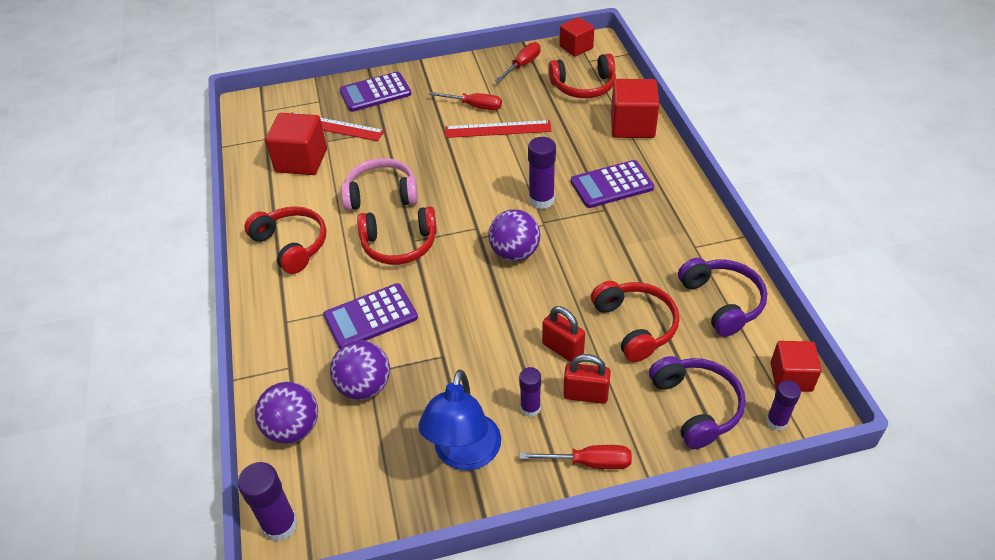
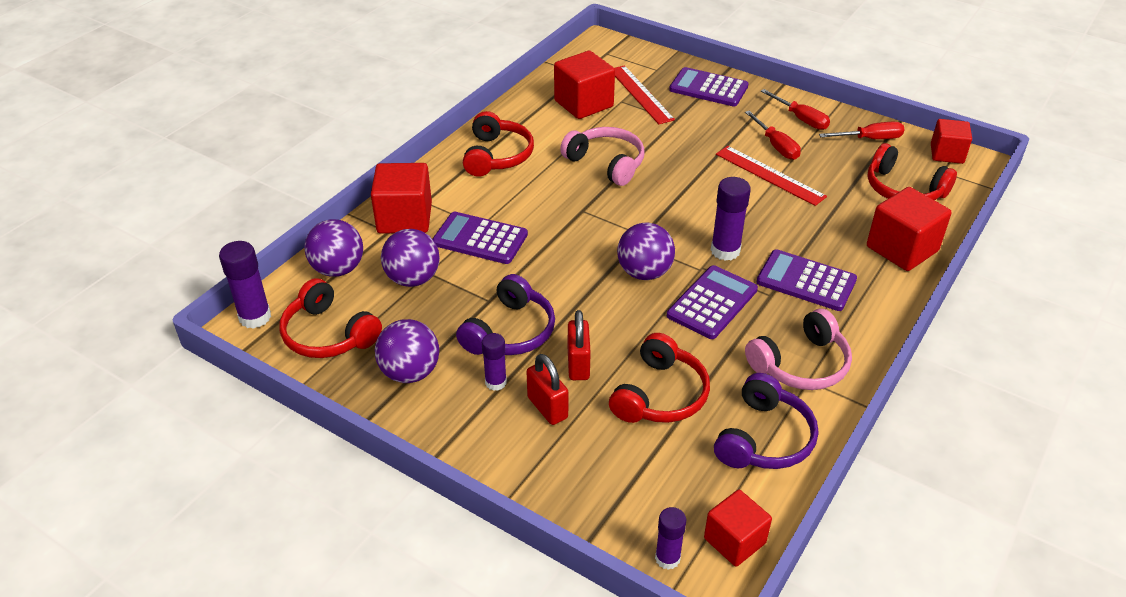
camera: 45 degrees right, 5 degrees down
(288, 346) = (404, 218): none -> red cube
(399, 244) = (568, 206): red headphones -> red headphones (328, 334)
(464, 455) = (410, 372): blue lamp -> purple ball
(581, 241) = (712, 303): none -> purple calculator
(589, 462) = (481, 451): red screwdriver -> red screwdriver (801, 119)
(678, 240) = (801, 364): none -> pink headphones
(696, 406) = (618, 489): purple headphones -> purple headphones (510, 332)

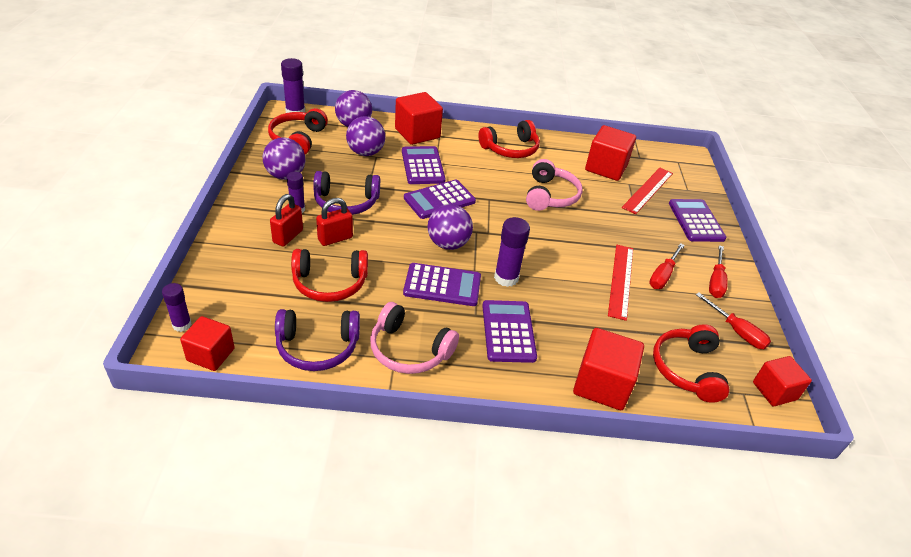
camera: 55 degrees right, 0 degrees up
(558, 250) = (439, 200): none -> purple calculator

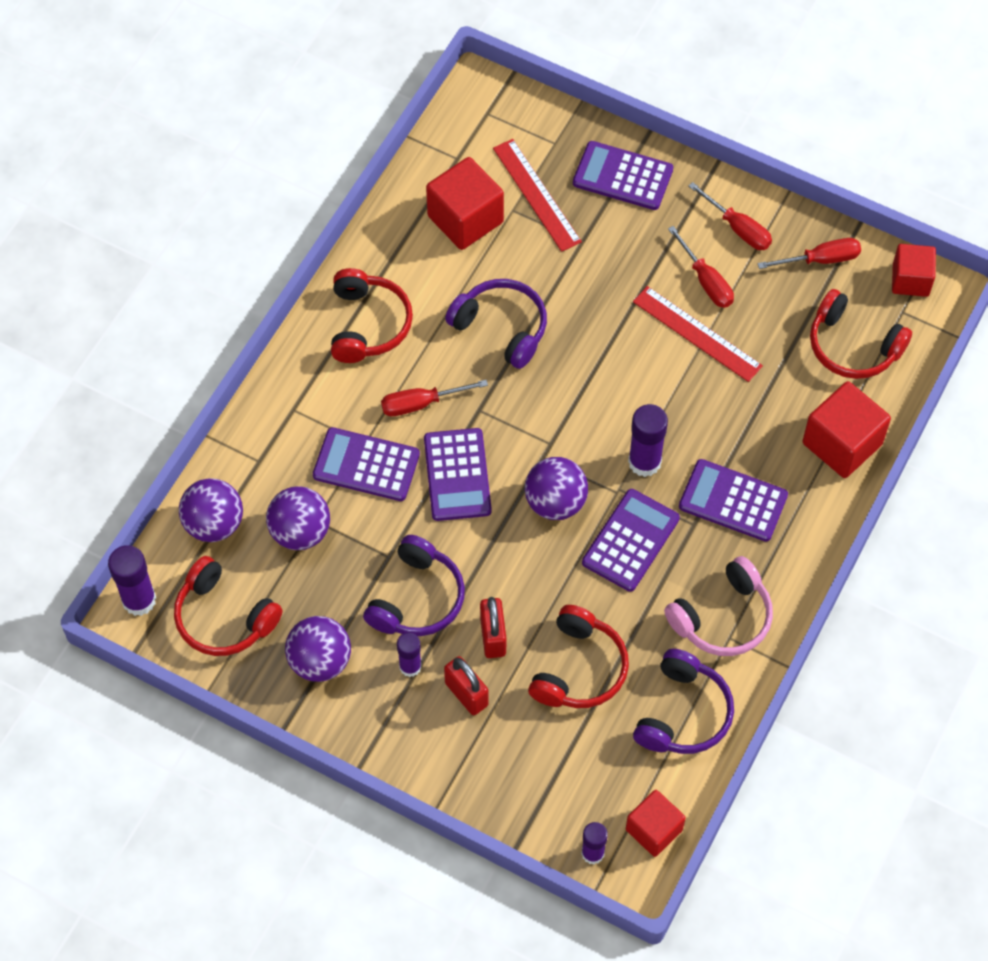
camera: 60 degrees left, 20 degrees up
(417, 133) = (274, 439): red cube -> none
(476, 177) = (421, 403): none -> red screwdriver
(550, 196) = (501, 328): pink headphones -> purple headphones

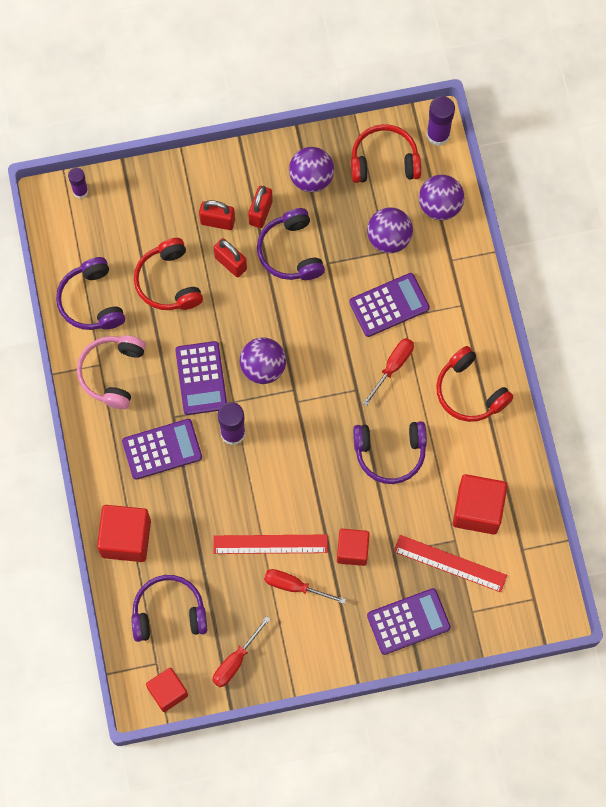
camera: 140 degrees right, 10 degrees up
(410, 666) = (260, 212): purple glue stick -> red padlock
(457, 475) = (332, 340): purple calculator -> none
(654, 830) = (58, 227): red cube -> red cube (352, 550)
(738, 228) = (305, 642): red screwdriver -> none
(853, 346) = (169, 612): red headphones -> purple headphones

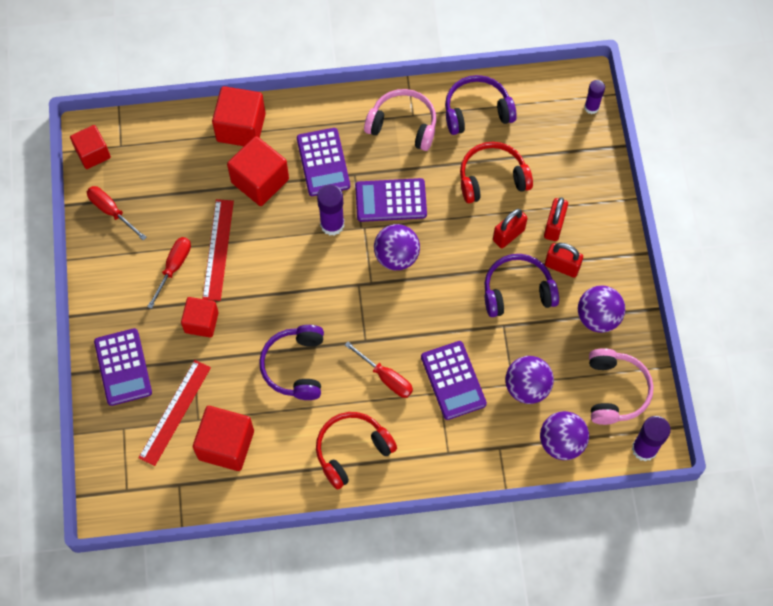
camera: 95 degrees right, 5 degrees down
(169, 612) = (166, 158): purple headphones -> none
(188, 511) = (260, 181): none -> red cube
(384, 161) = (615, 391): red headphones -> pink headphones

